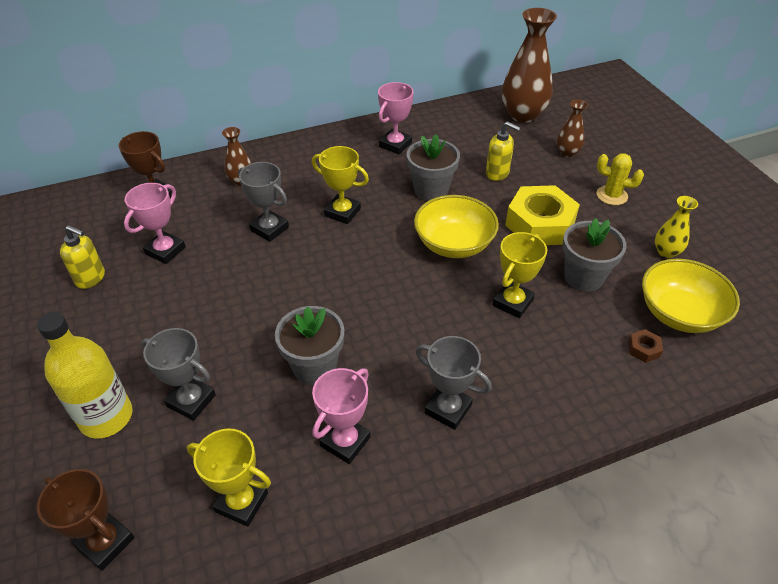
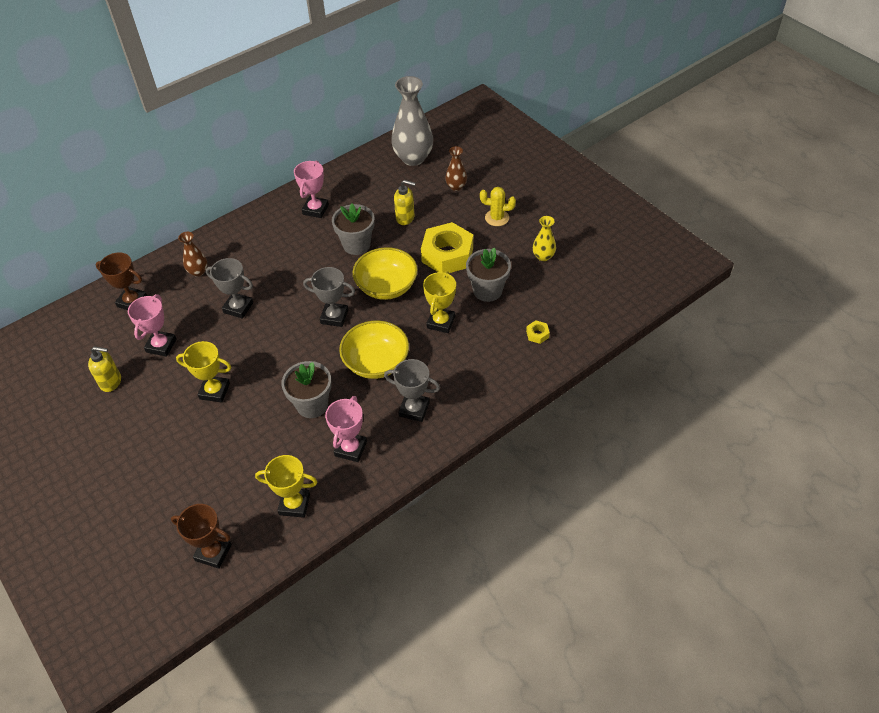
camera: 15 degrees left, 5 degrees up
(106, 417) = (175, 477): yellow bottle -> none
(191, 401) = (232, 451): grey trophy -> grey trophy (334, 317)
(342, 212) = (292, 280): yellow trophy -> yellow trophy (214, 391)
(523, 115) = (413, 158): brown vase -> grey vase
(643, 349) = (537, 334): brown nut -> yellow nut
(679, 313) = (558, 302): yellow bowl -> yellow bowl (376, 362)

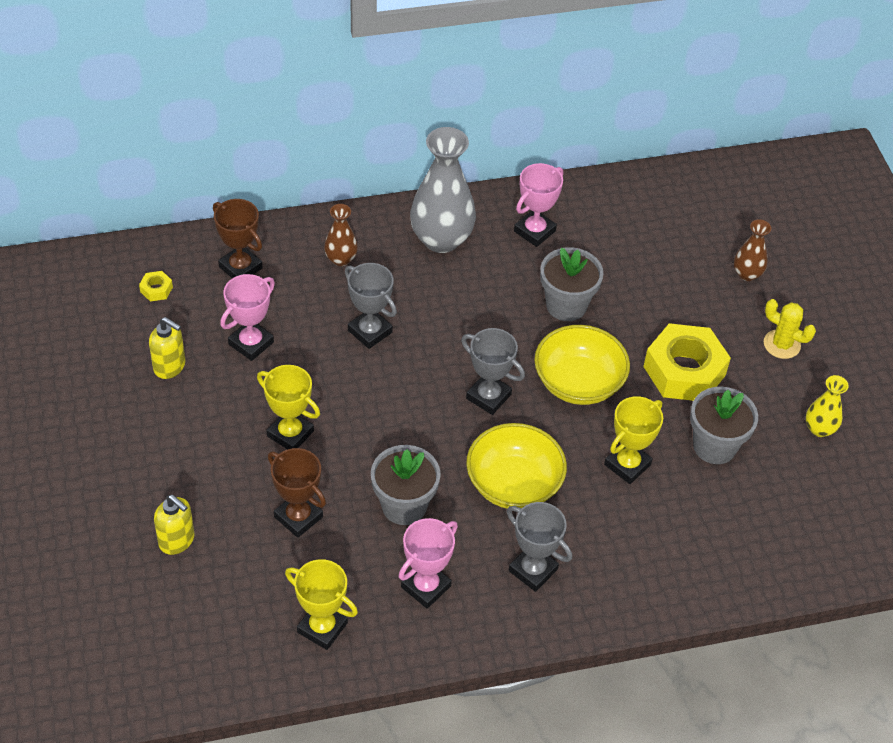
camera: 20 degrees right, 0 degrees up
(213, 552) = (198, 643): brown trophy -> brown trophy (298, 517)
(405, 218) = (652, 293): yellow soap dispenser -> yellow soap dispenser (177, 540)
(413, 158) = (706, 206): grey vase -> grey vase (441, 239)
(537, 334) = (752, 538): yellow nut -> yellow nut (156, 289)

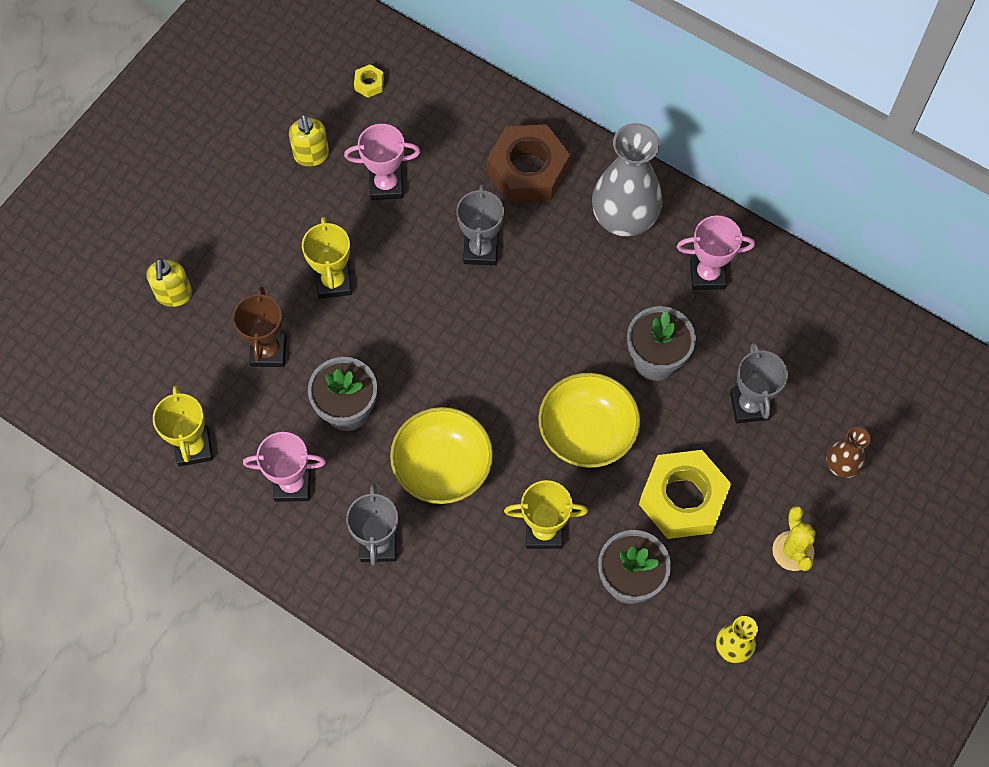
camera: 50 degrees right, 15 degrees up
(240, 267) = (447, 116): brown trophy -> none
(341, 259) = (528, 171): brown vase -> brown nut
(488, 396) = (505, 381): grey trophy -> grey trophy (749, 406)

